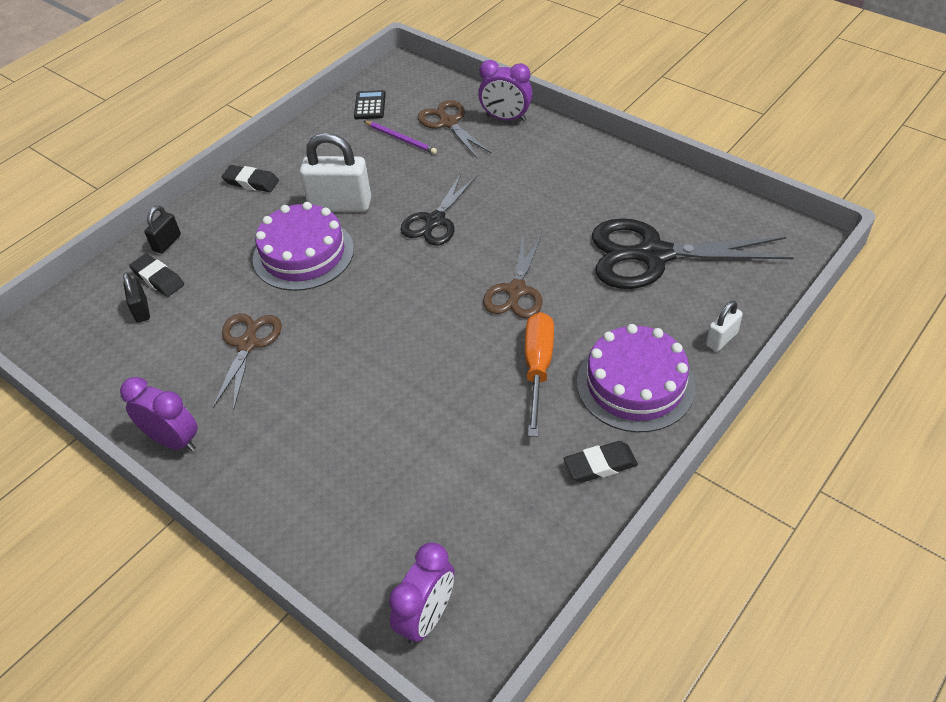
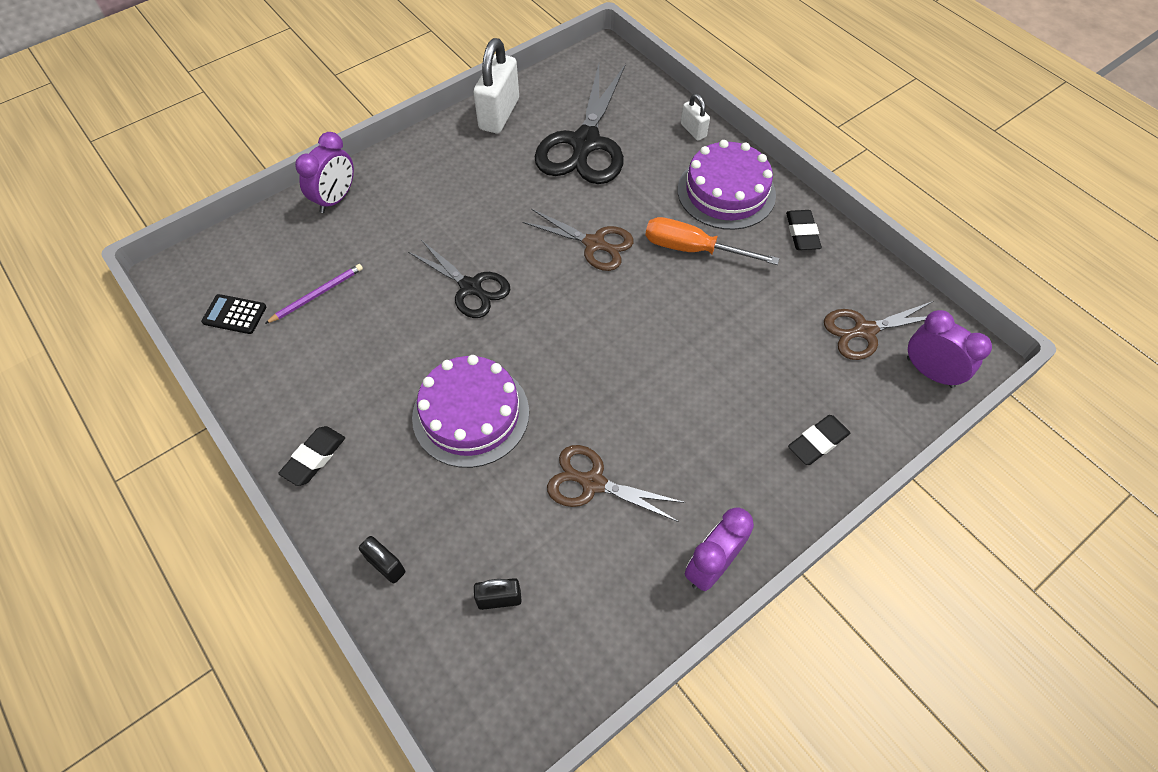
camera: 80 degrees left, 10 degrees up
(158, 278) = (449, 578): black eraser -> black eraser (817, 442)
(340, 204) = (403, 368): white padlock -> white padlock (499, 114)
(448, 122) = (313, 247): brown scissors -> brown scissors (864, 331)

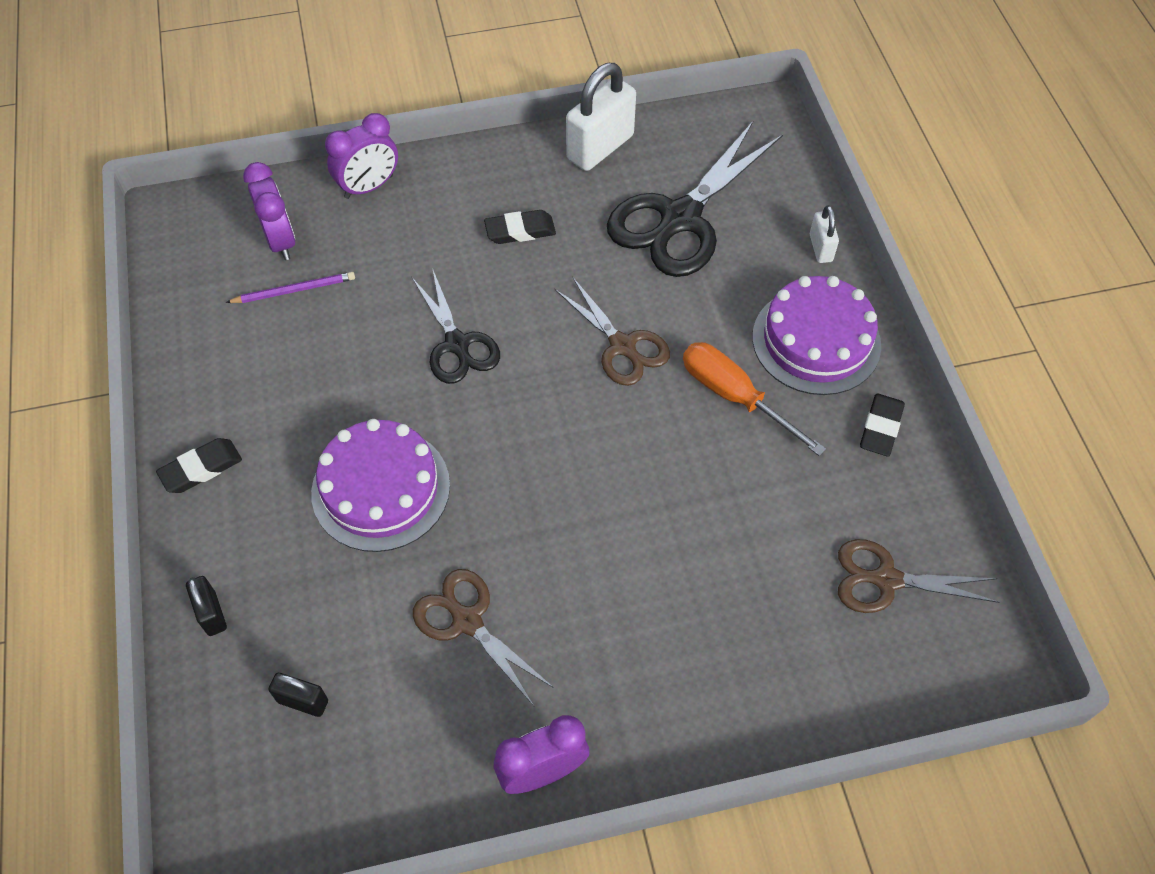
camera: 25 degrees right, 0 degrees up
(234, 314) = (202, 280): black calculator -> none
(817, 442) = (747, 687): black eraser -> black eraser (520, 231)
(930, 372) = (938, 664): purple clock -> purple clock (280, 241)

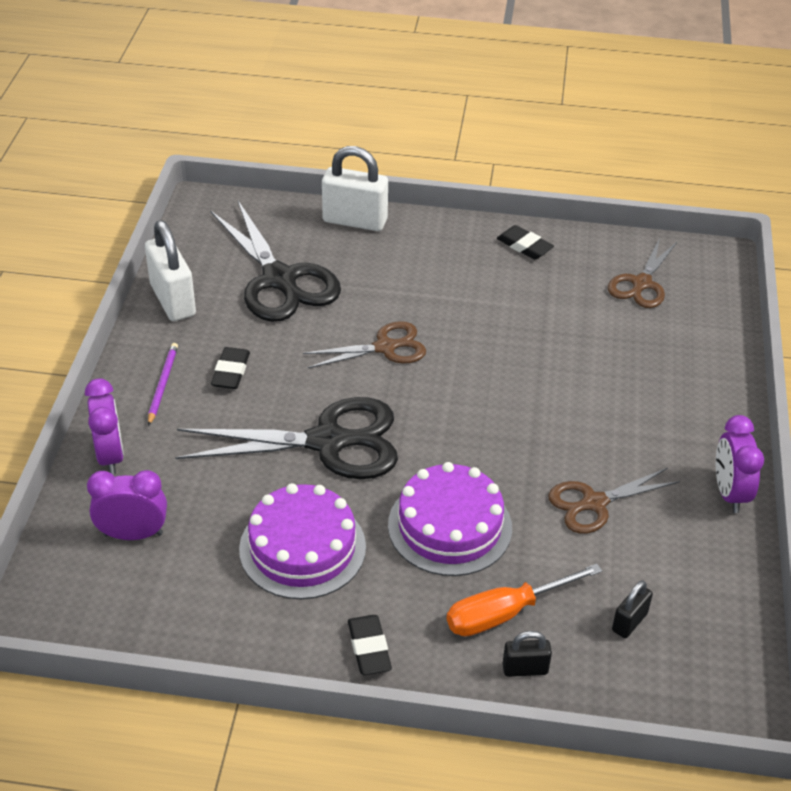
camera: 70 degrees left, 15 degrees down
(294, 290) = (201, 537): purple pencil -> purple pencil (163, 384)
(457, 345) = (328, 442): black scissors -> black scissors, size x1.69
(734, 396) = (463, 304): orange screwdriver -> orange screwdriver (505, 613)
(816, 341) = (436, 250): purple cake -> purple cake (302, 548)
(820, 248) = (355, 221): white padlock -> white padlock, size x1.94

